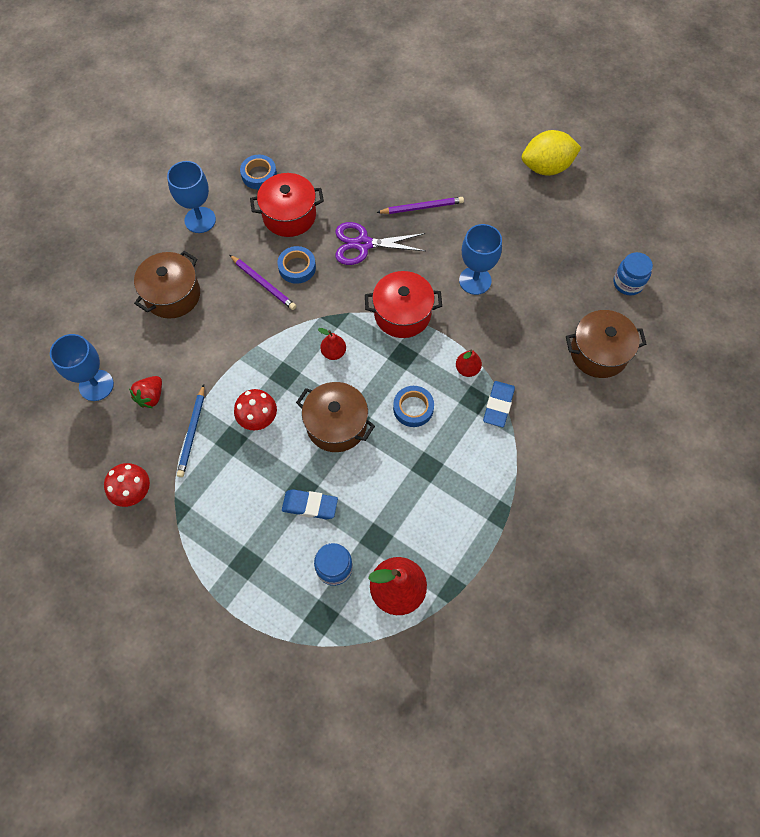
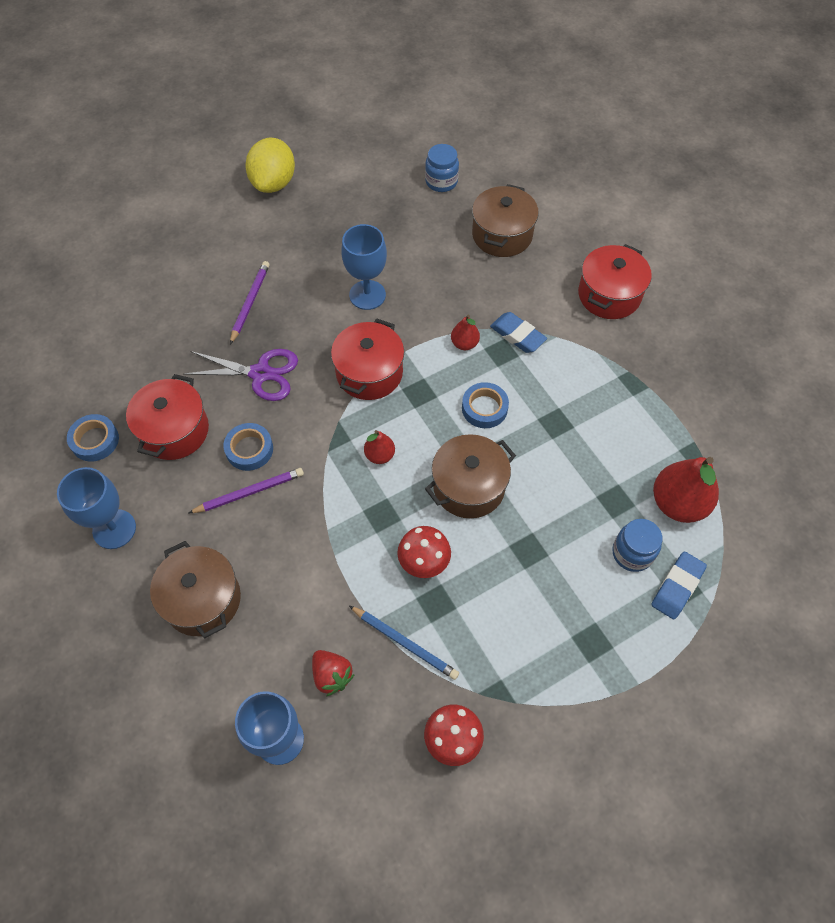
camera: 65 degrees left, 5 degrees down
(310, 506) = (552, 550): blue eraser -> blue eraser (677, 587)
(363, 244) = (261, 374): purple scissors -> purple scissors turned 105 degrees counterclockwise
(584, 463) = (609, 295): none -> red pot

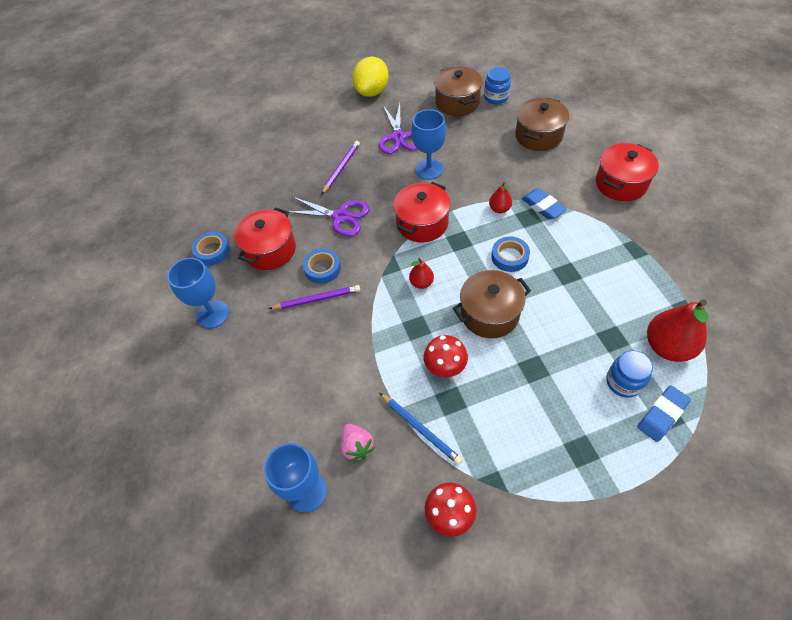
camera: 15 degrees right, 5 degrees down
(202, 599) = (267, 374): brown pot -> brown pot (457, 103)
(320, 250) = (398, 137): none -> purple scissors
(332, 675) = (357, 446): red strawberry -> pink strawberry

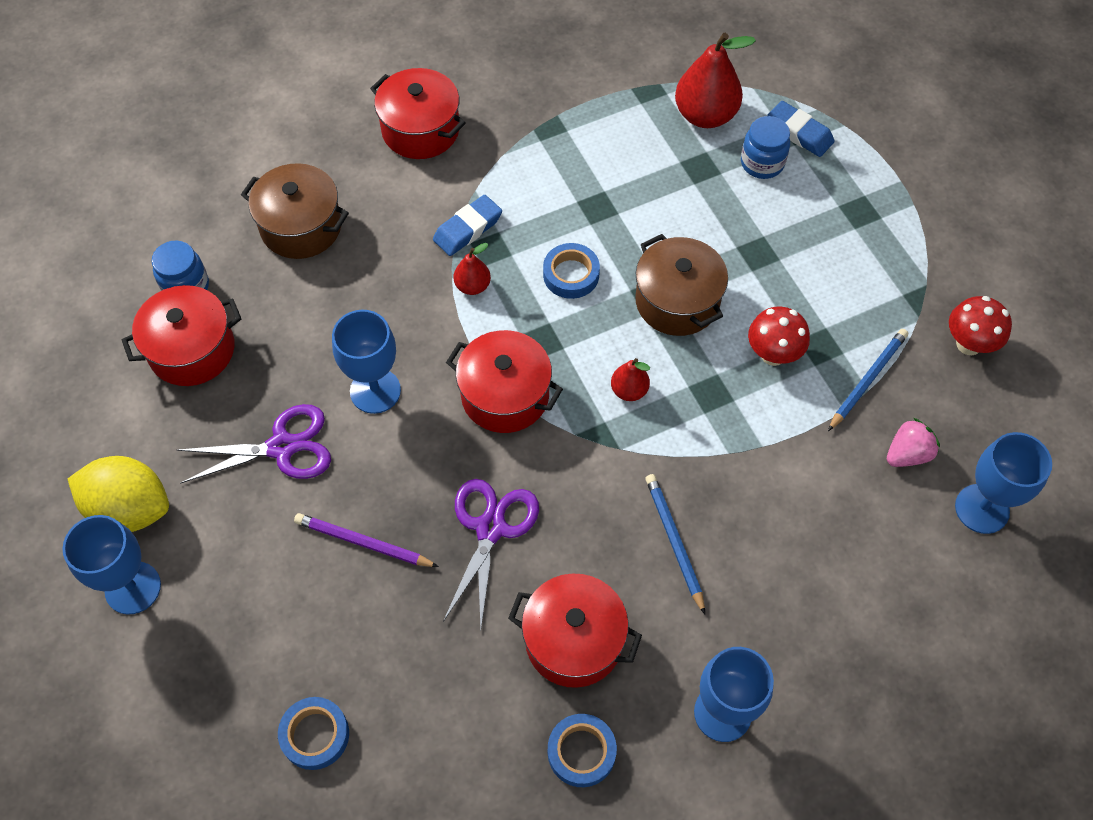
camera: 100 degrees left, 5 degrees up
(317, 299) = (674, 542): purple pencil -> blue pencil
(322, 268) = (610, 542): blue tape -> blue tape (315, 735)
(333, 96) = (133, 588): none -> blue goblet
(457, 103) = (192, 350): brown pot -> red pot

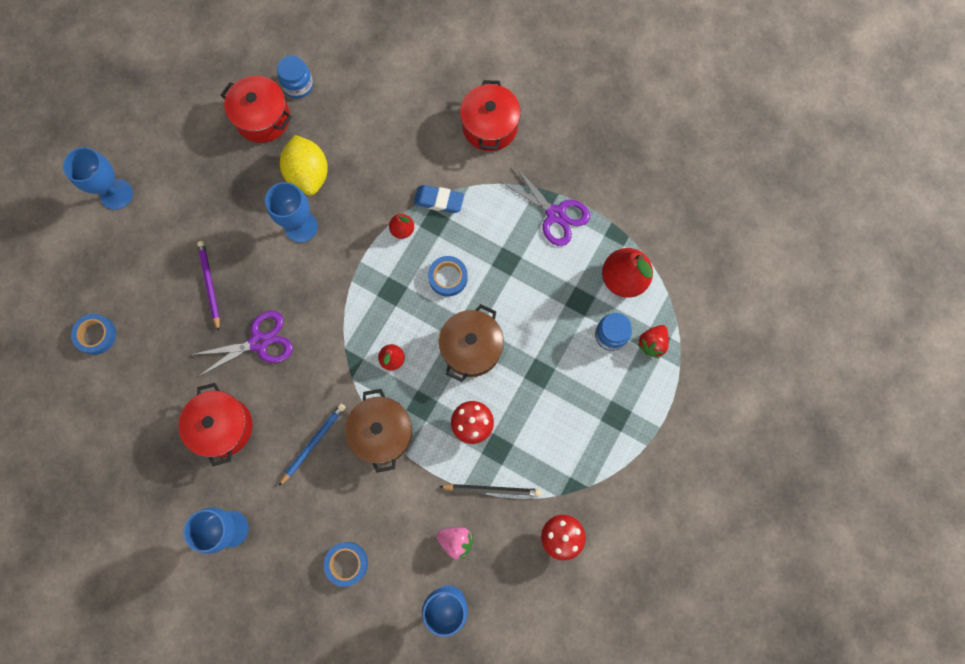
camera: 55 degrees right, 15 degrees up
(130, 509) = (156, 160): yellow lemon -> yellow lemon (308, 175)
(282, 447) = (237, 205): purple scissors -> purple scissors (555, 215)
(301, 227) = (377, 113): brown pot -> brown pot (382, 432)
(505, 395) = (344, 295): red pot -> none
(581, 752) = (165, 470): blue tape -> blue tape (346, 563)
(799, 133) = (652, 343): blue eraser -> red strawberry
(867, 380) = (492, 489): blue pencil -> black pencil

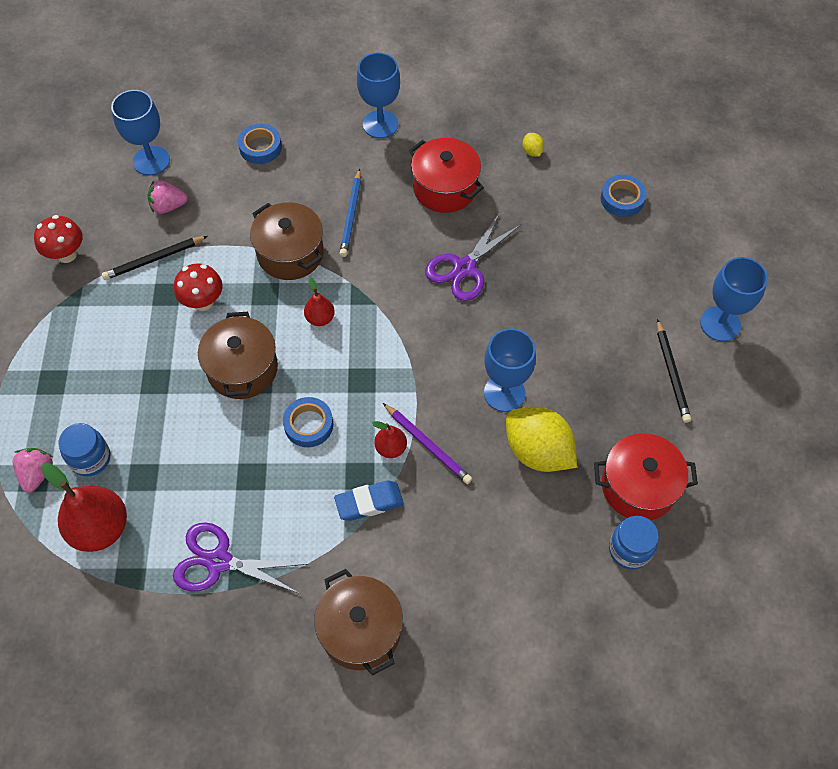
camera: 150 degrees right, 15 degrees down
(128, 423) = (532, 151): none -> yellow lemon
(179, 178) = (671, 373): none -> black pencil
(210, 285) = (553, 292): purple pencil -> purple pencil (427, 445)
(490, 126) = (360, 630): red pot -> brown pot
(652, 343) = (37, 474): red strawberry -> pink strawberry

